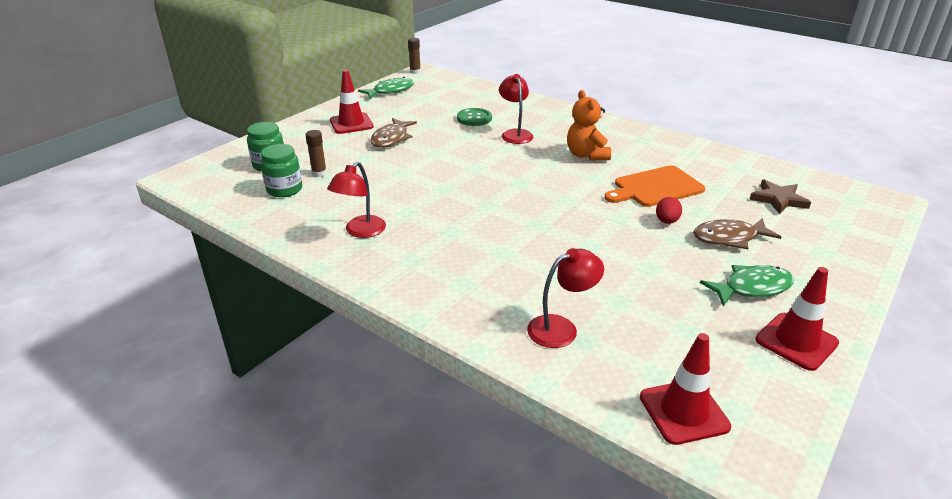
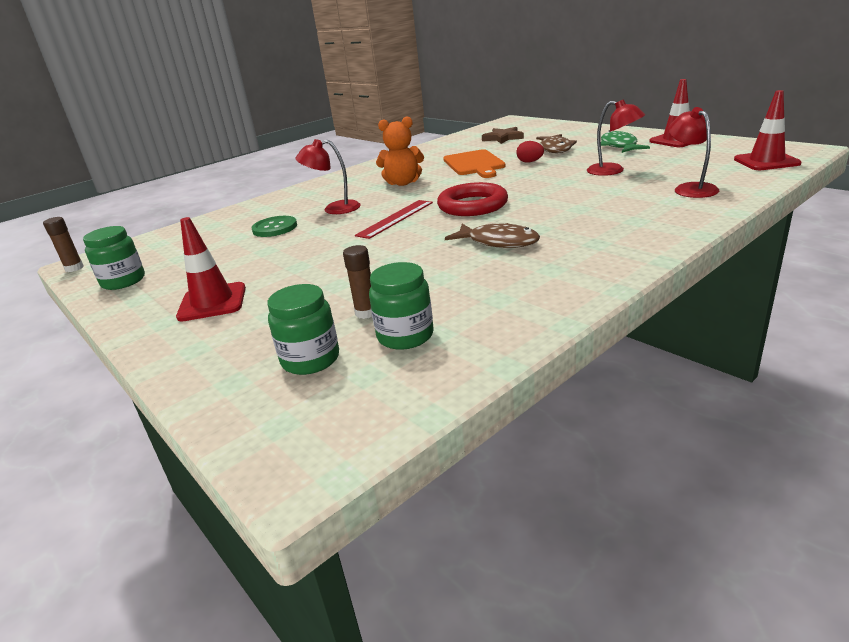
camera: 75 degrees left, 5 degrees down
(360, 231) = (536, 272): red lamp -> red lamp (613, 171)
(390, 91) = (123, 281): green fish -> green jar
(391, 139) = (291, 271): brown fish -> brown fish (498, 242)
(487, 163) = (395, 218): none -> red ruler
(517, 195) = (472, 205): none -> red ring

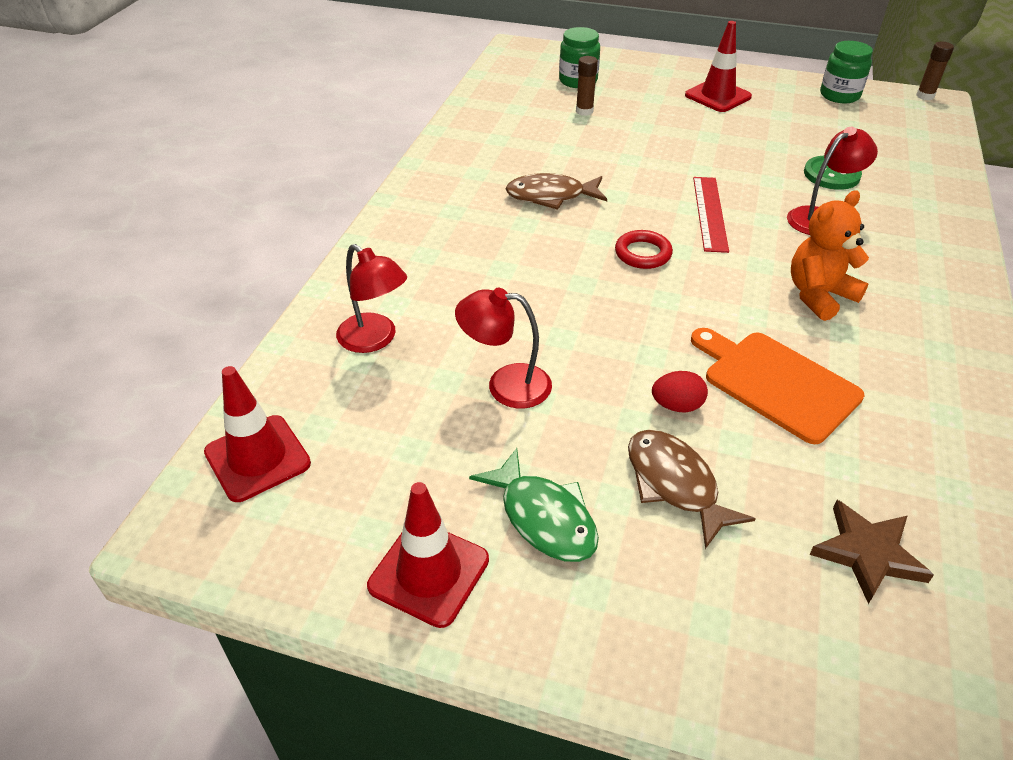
camera: 145 degrees right, 15 degrees up
(405, 336) = (536, 103): green jar -> none
(472, 205) = (643, 253): red ring -> red ring, size x0.59

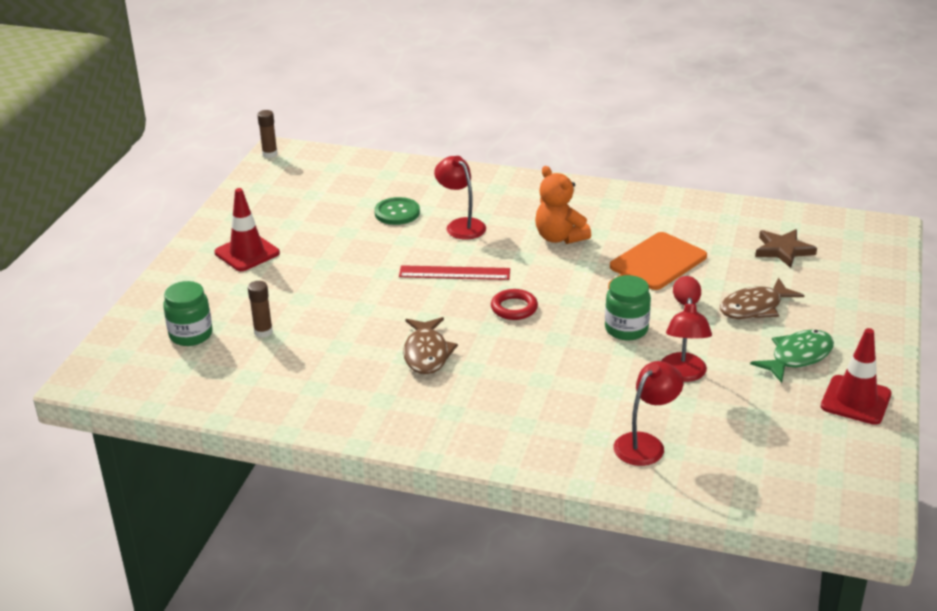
camera: 90 degrees left, 10 degrees down
(257, 458) = (790, 490): red traffic cone -> none
(839, 95) = (260, 192): green jar -> green jar (626, 329)

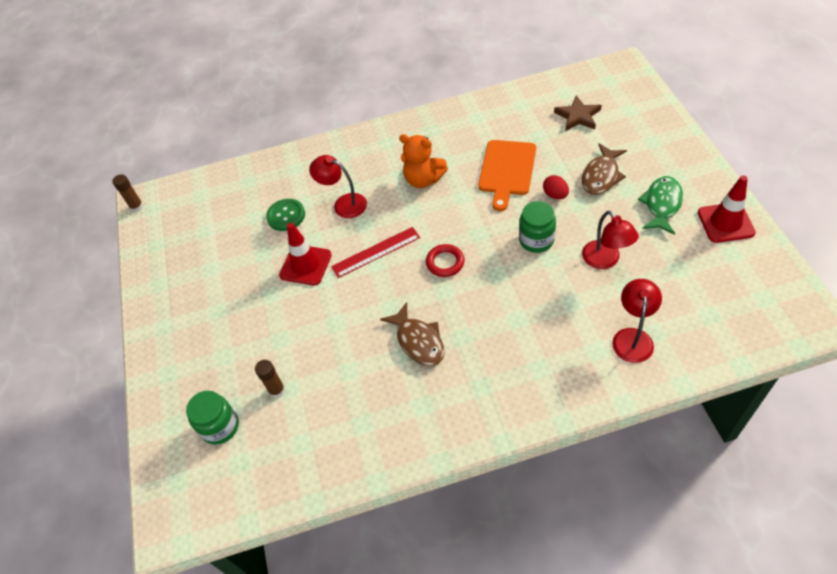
camera: 25 degrees left, 20 degrees up
(247, 253) = (199, 317): red traffic cone -> red traffic cone (306, 265)

